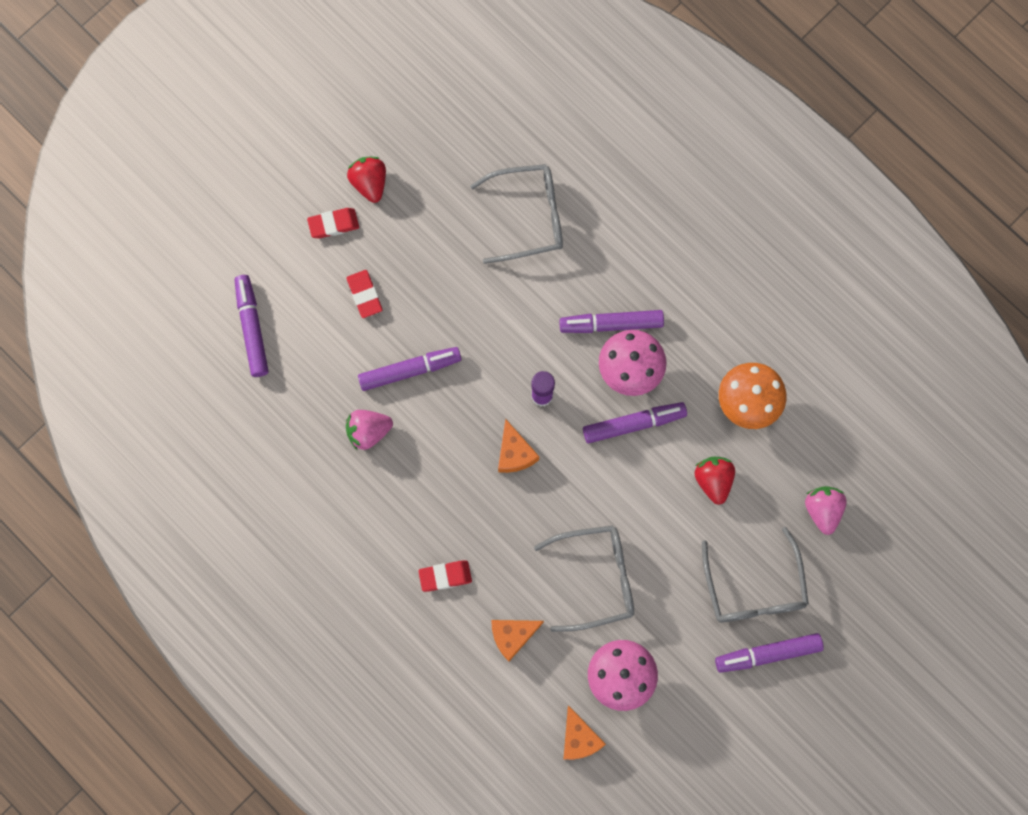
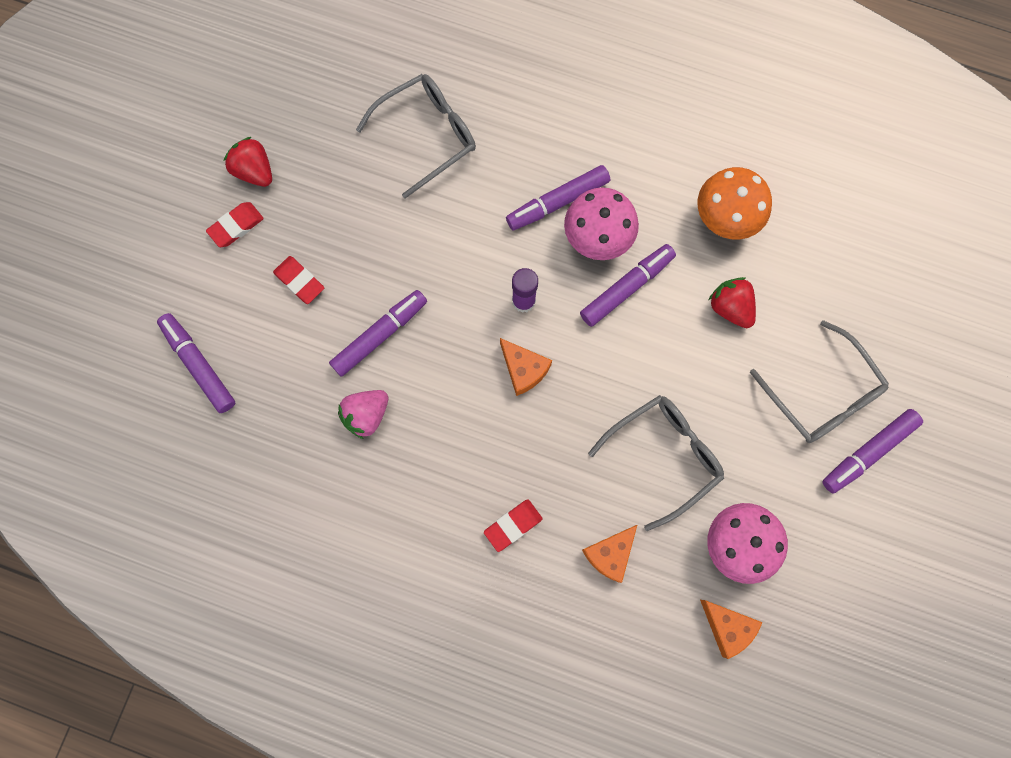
camera: 25 degrees left, 0 degrees up
(822, 510) = (848, 288): pink strawberry -> none

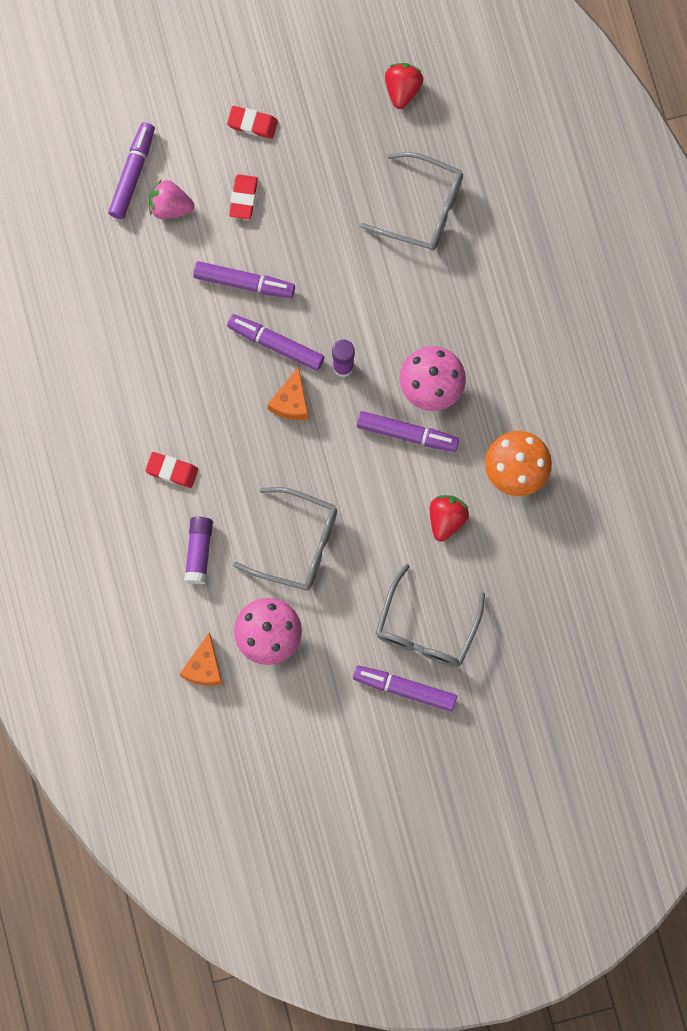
camera: 55 degrees right, 0 degrees up
(254, 171) = (304, 105): red strawberry -> red strawberry (402, 89)
(366, 415) = (179, 314): pink strawberry -> pink strawberry (170, 206)
(557, 202) = (439, 339): purple marker -> purple marker (276, 344)
(610, 554) = (199, 552): orange cheese -> purple glue stick

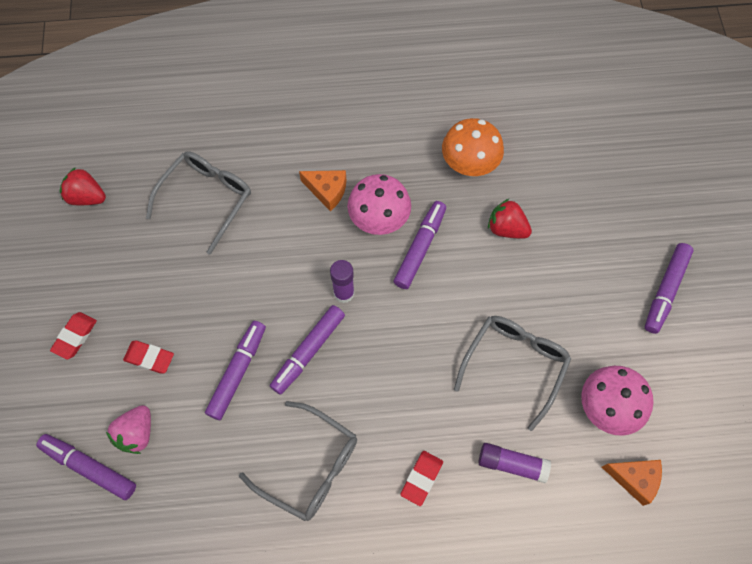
camera: 80 degrees left, 10 degrees down
(291, 402) = (369, 347): orange cheese -> orange cheese (327, 191)
(426, 628) = (608, 262): grey glasses -> grey glasses (310, 466)

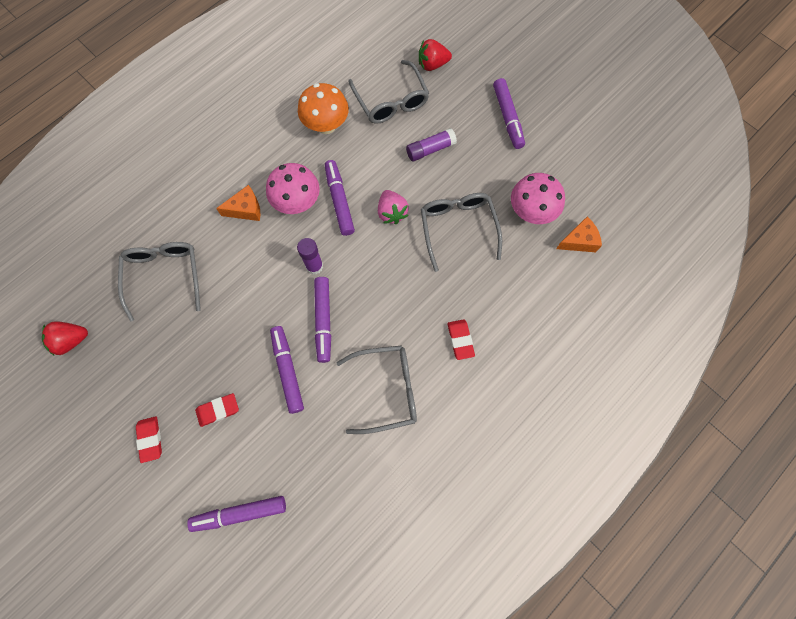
camera: 40 degrees left, 5 degrees up
(137, 433) = (253, 464): pink strawberry -> pink strawberry (391, 213)
(506, 228) = (383, 148): red strawberry -> red strawberry (432, 64)
(512, 464) = (505, 288): purple glue stick -> purple glue stick (430, 149)
(554, 186) = (391, 101): none -> grey glasses

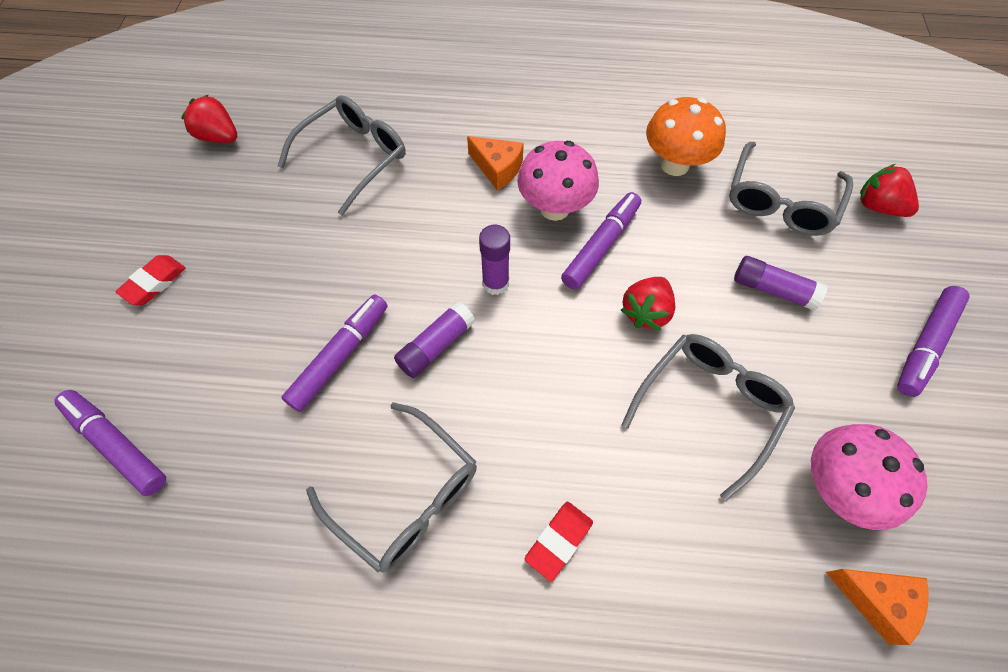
camera: 50 degrees right, 10 degrees down
(218, 410) = (235, 321): red eraser -> none
(323, 321) = (436, 346): purple marker -> purple glue stick
(391, 213) = (645, 312): pink strawberry -> red strawberry

